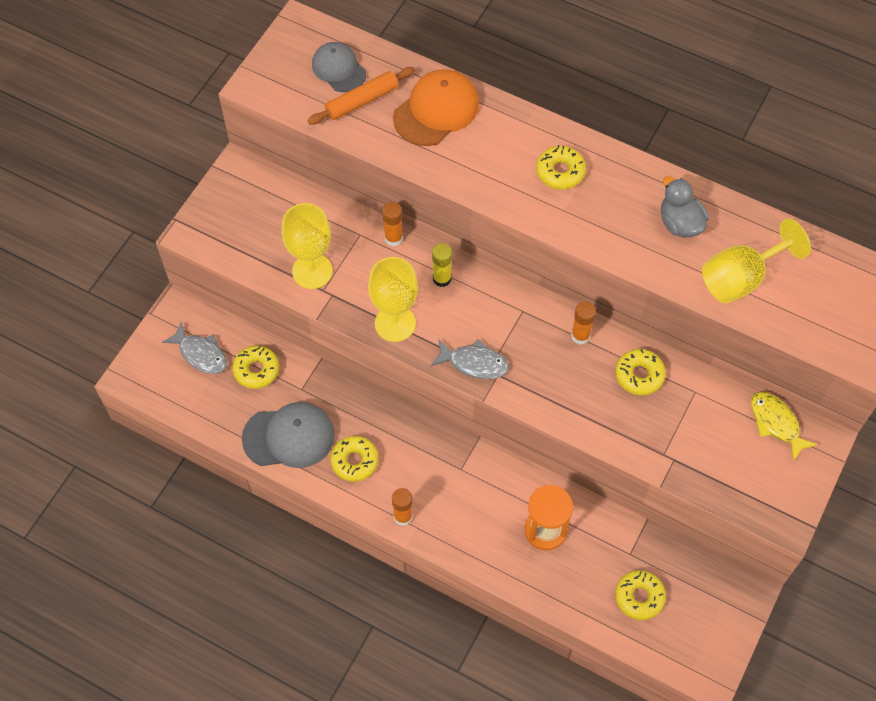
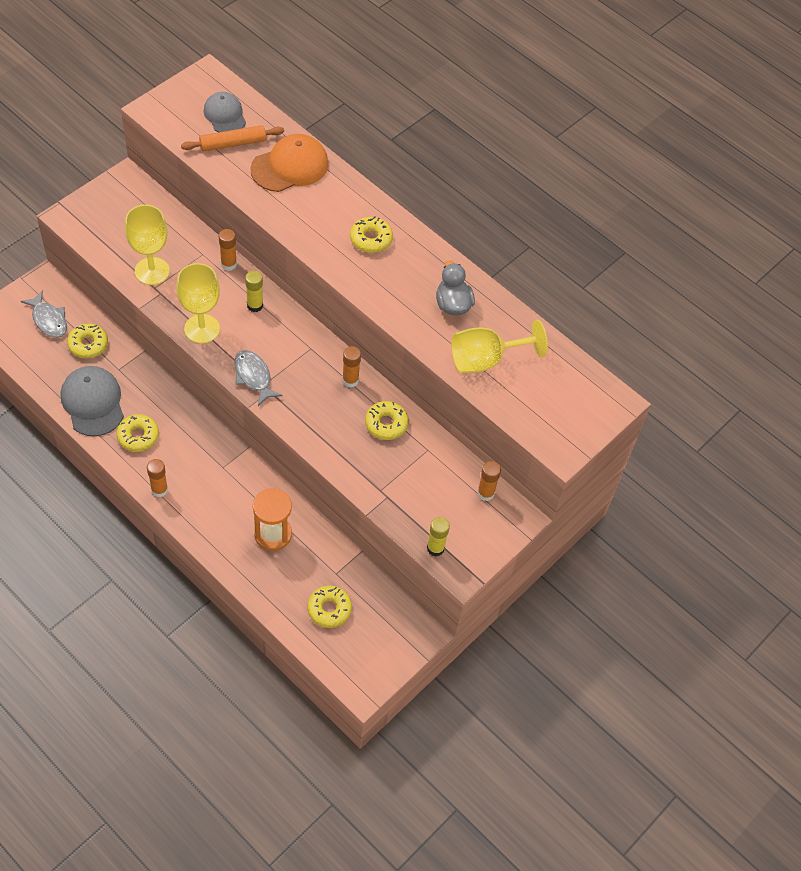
camera: 10 degrees right, 5 degrees down
(289, 437) = (93, 402): grey cap -> grey cap turned 120 degrees counterclockwise
(474, 363) = (253, 376): grey fish -> grey fish turned 150 degrees counterclockwise
(748, 503) = (435, 548): none -> yellow glue stick
(776, 423) = (485, 493): yellow fish -> orange glue stick

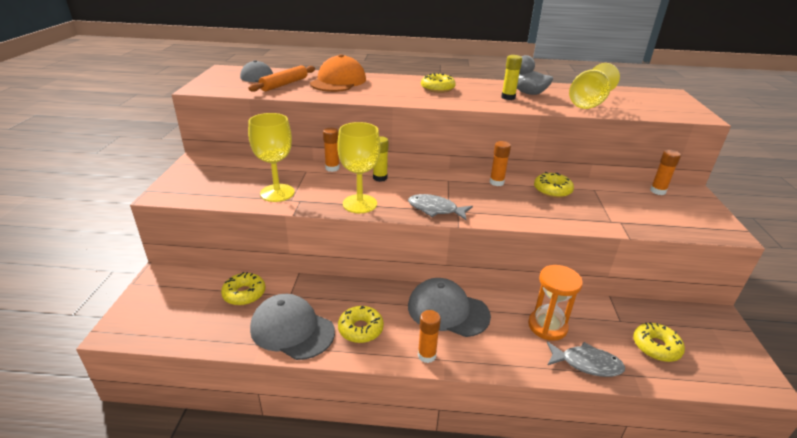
camera: 35 degrees left, 25 degrees down
(49, 320) = (188, 297): grey fish -> grey fish (587, 364)
(216, 467) = (447, 311): none -> grey cap
(435, 548) = (694, 230): yellow glue stick -> yellow glue stick (508, 97)

